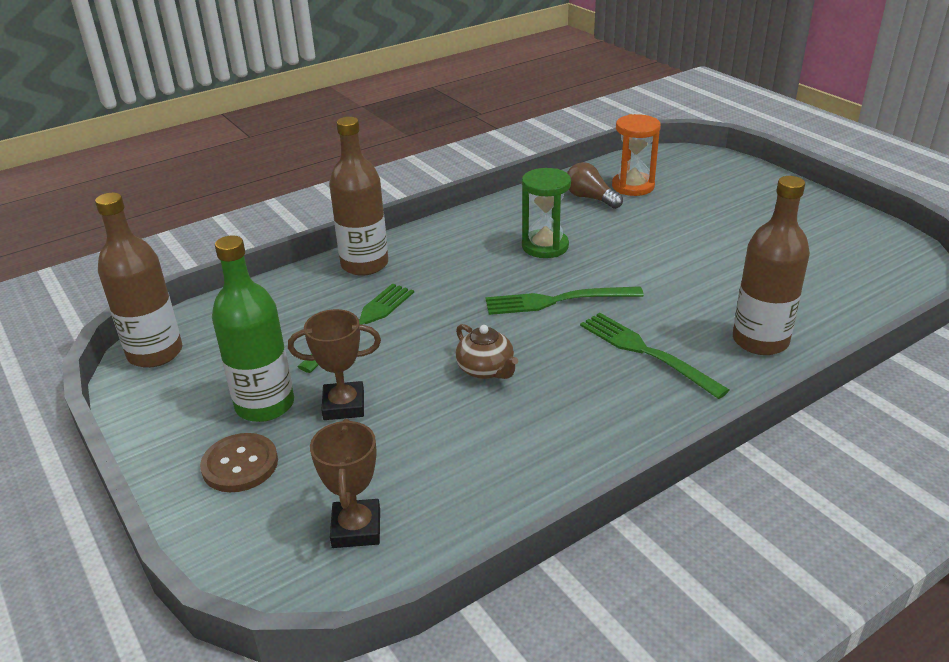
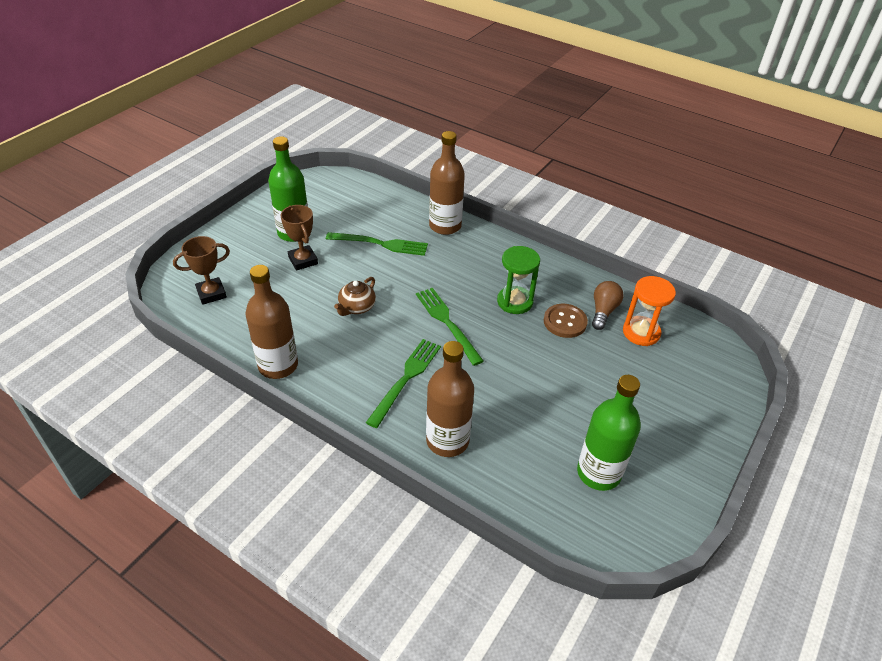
camera: 65 degrees right, 10 degrees up
(155, 353) = (322, 181): brown bottle -> brown bottle (278, 365)
(240, 464) = (246, 240): brown button -> brown button (565, 322)
(823, 256) = (598, 473): none -> green bottle

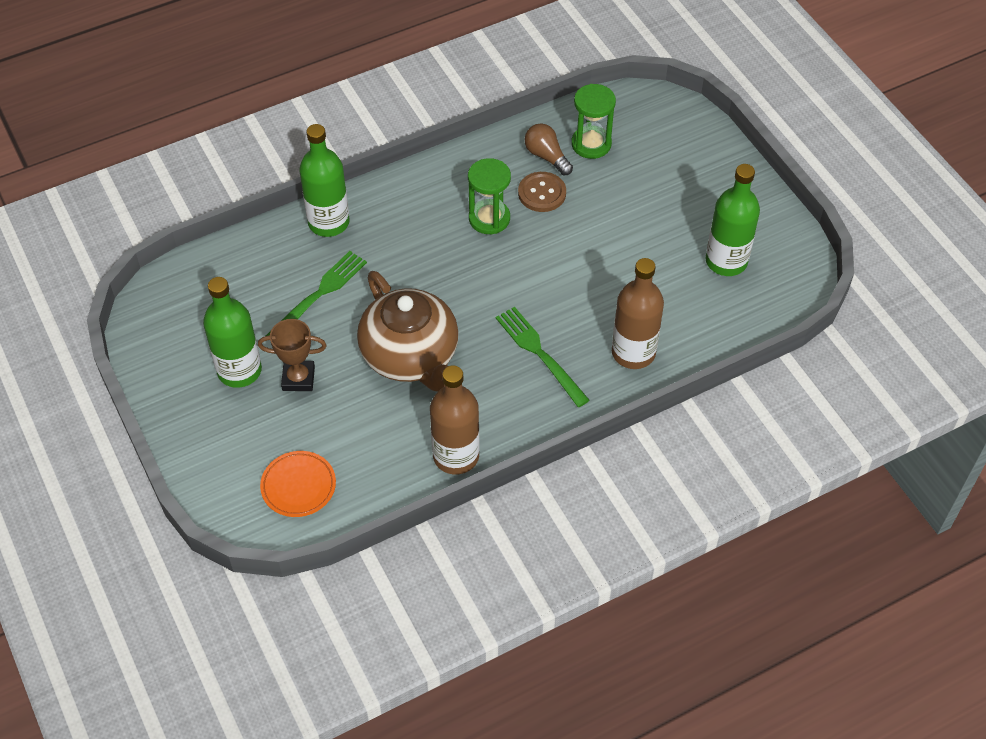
camera: 60 degrees left, 10 degrees up
(211, 293) = (298, 486): brown trophy -> orange plate
(356, 307) = (411, 356): brown teapot -> brown teapot, size x2.21
(445, 226) = (328, 222): brown bottle -> green bottle
(446, 322) = (482, 287): green fork -> none
(641, 332) = (591, 144): orange hourglass -> green hourglass

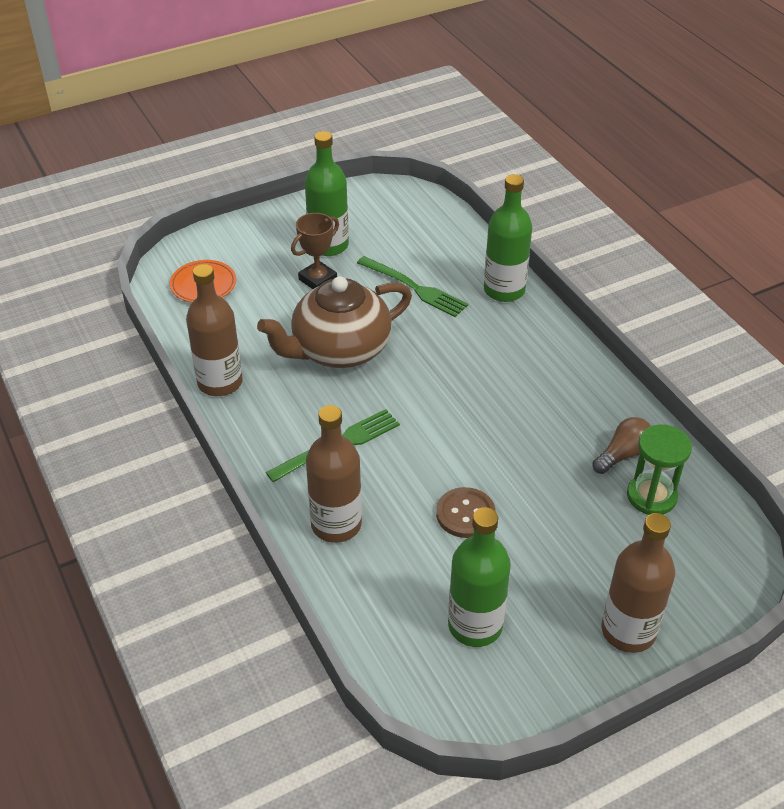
camera: 90 degrees right, 10 degrees down
(298, 378) = (318, 279): brown trophy -> brown trophy turned 45 degrees clockwise
(489, 218) = (522, 405): green hourglass -> none
(542, 193) = (565, 449): brown button -> brown button (465, 514)
(721, 172) = (628, 631): none -> brown bottle

